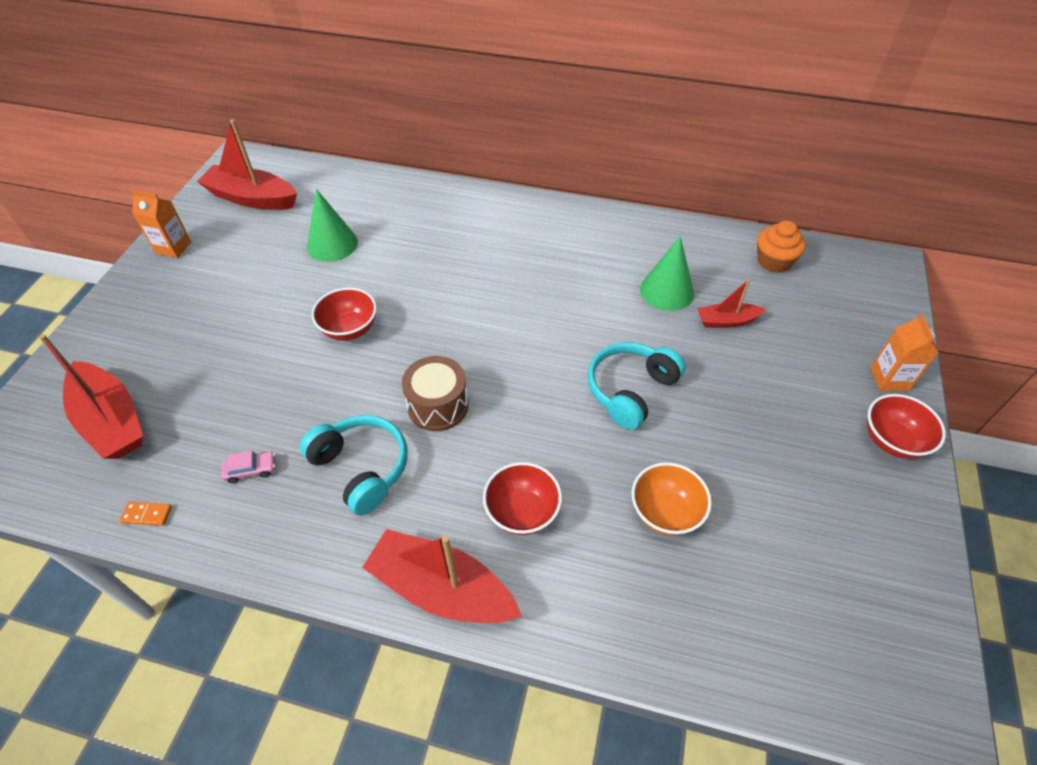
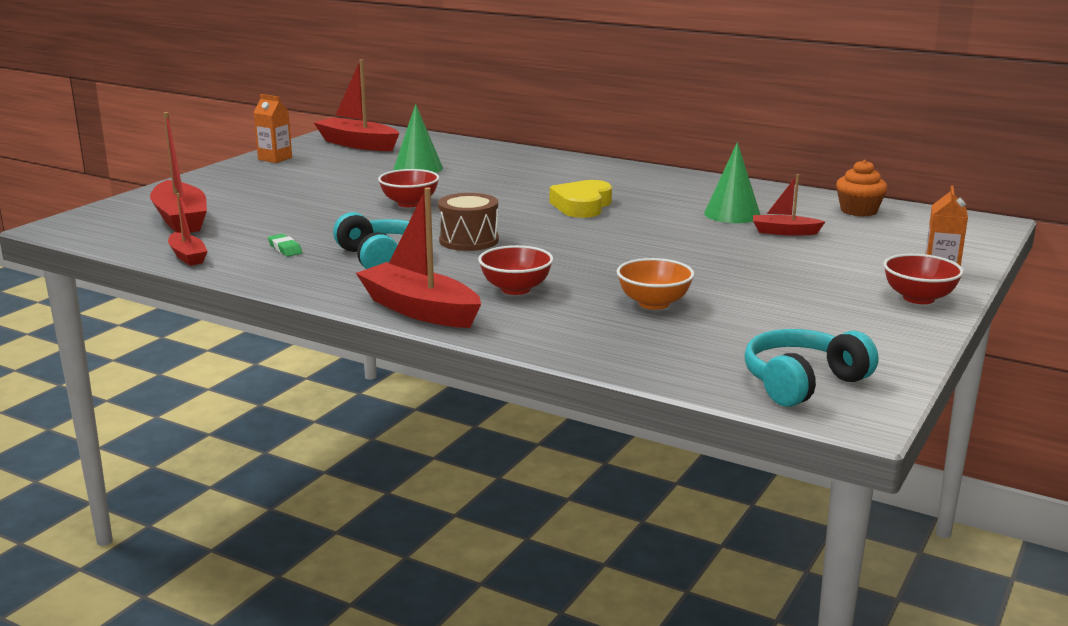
camera: 15 degrees right, 30 degrees down
(147, 514) = (188, 256): orange domino -> red boat
(251, 470) = (285, 249): pink car -> green eraser
(522, 300) = (582, 206): none -> yellow heart
(630, 390) = (660, 252): turquoise headphones -> turquoise headphones (802, 382)

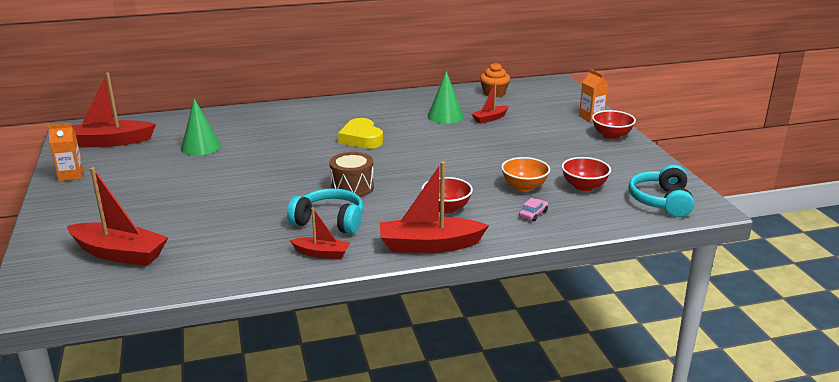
camera: 45 degrees left, 5 degrees up
(188, 256) = (199, 279): red boat -> red boat (322, 253)
(285, 249) = (254, 242): green eraser -> none
(409, 203) = (257, 175): red bowl -> red bowl (584, 186)
(597, 329) = (533, 214): none -> pink car

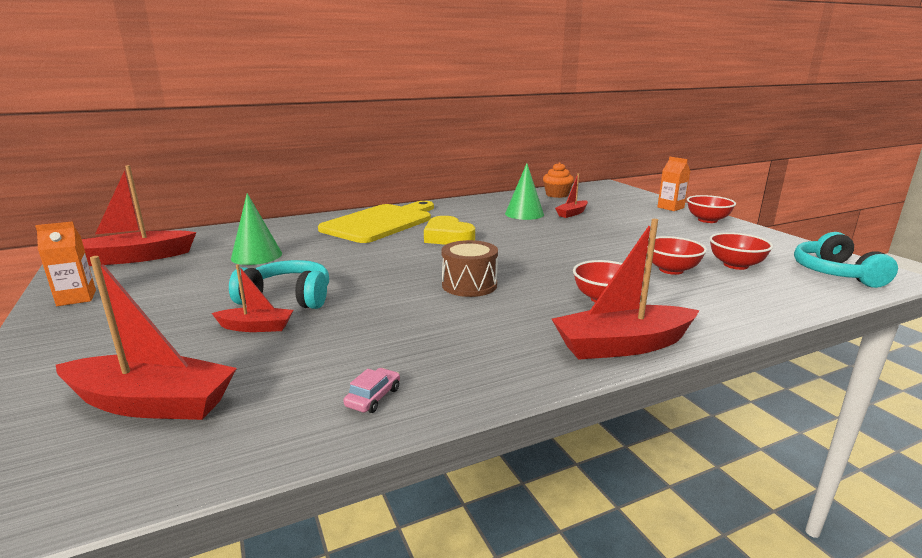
camera: 10 degrees left, 5 degrees down
(312, 118) = (381, 222): none -> yellow cutting board
(322, 253) = (480, 371): red boat -> red boat (256, 327)
(329, 221) = (465, 326): turquoise headphones -> turquoise headphones (287, 298)
(524, 187) = (671, 270): orange bowl -> red bowl
(533, 214) = (712, 297): pink car -> pink car (373, 397)

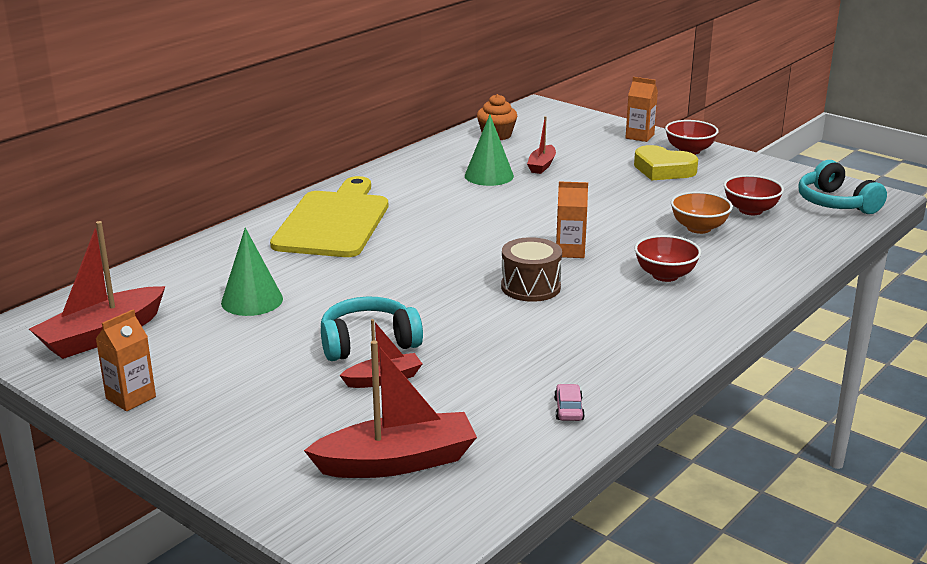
camera: 25 degrees left, 5 degrees up
(448, 237) = (440, 229): yellow heart -> yellow heart (663, 170)
(533, 267) = (570, 251): none -> orange carton
(622, 345) = (715, 318): red boat -> none
(671, 270) = (699, 228): red bowl -> orange bowl

